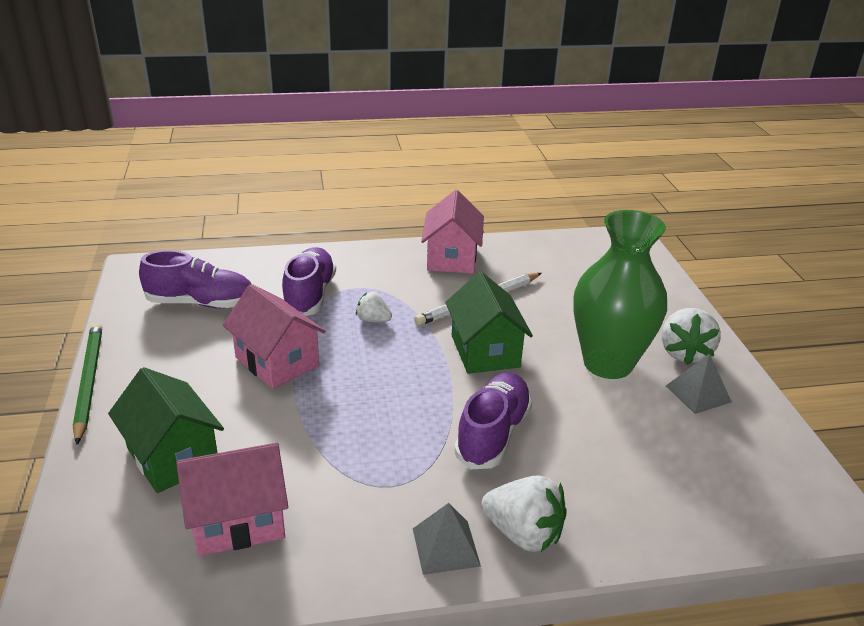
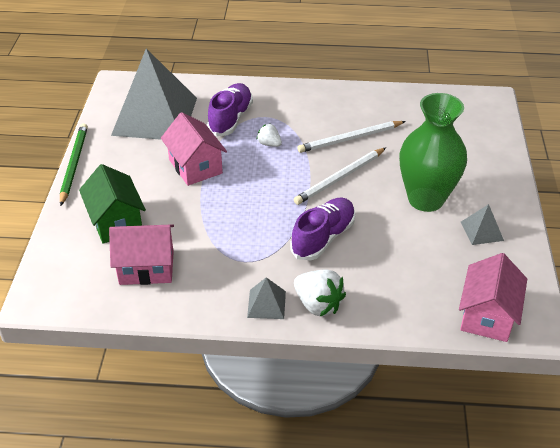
camera: 15 degrees right, 10 degrees up
(201, 303) = (155, 116): purple shoe -> grey pyramid
(452, 258) = (343, 100): pink house -> pink house (487, 316)
(485, 351) = (340, 178): green house -> white pencil
(684, 353) = (487, 199): white strawberry -> none

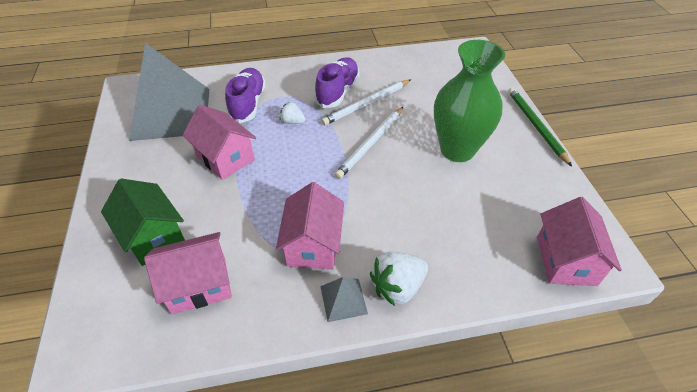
camera: 15 degrees left, 5 degrees up
(74, 165) = (93, 180): green pencil -> green pencil (536, 126)
(254, 256) = (313, 245): none -> pink house
(318, 304) = (397, 287): white strawberry -> white strawberry turned 120 degrees clockwise
(323, 238) = (376, 209): purple shoe -> purple shoe (337, 91)
(482, 231) = (520, 171): grey pyramid -> none

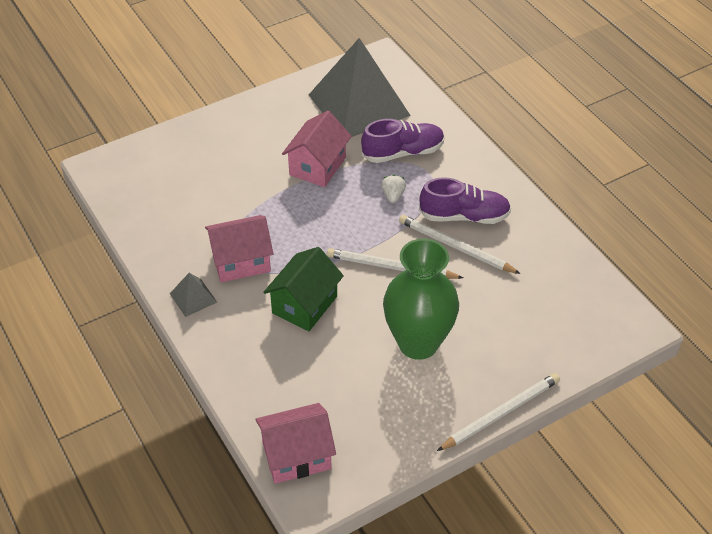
camera: 70 degrees right, 0 degrees up
(153, 236) = (210, 159): green house -> green house (304, 304)
(199, 285) = (175, 205): pink house -> none
(397, 287) = (218, 330): white strawberry -> none
(536, 126) = (500, 413): green pencil -> white pencil

